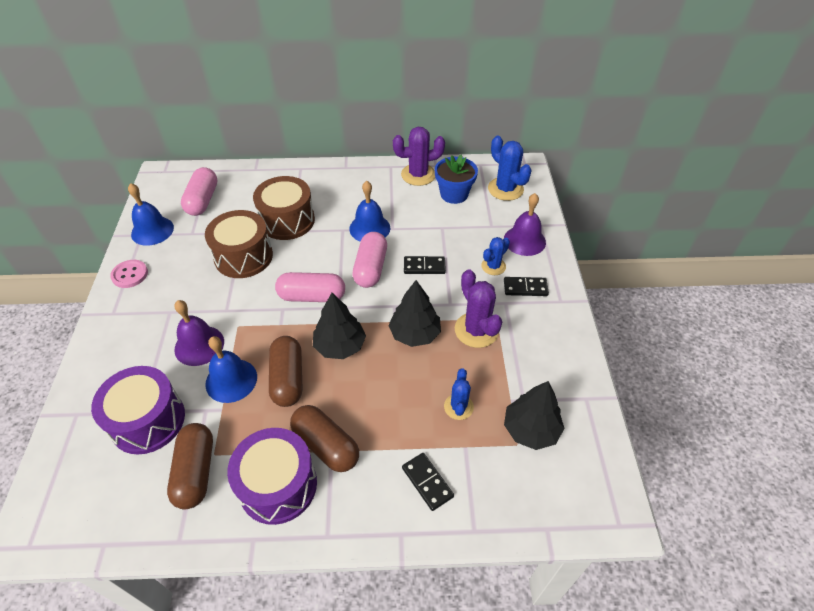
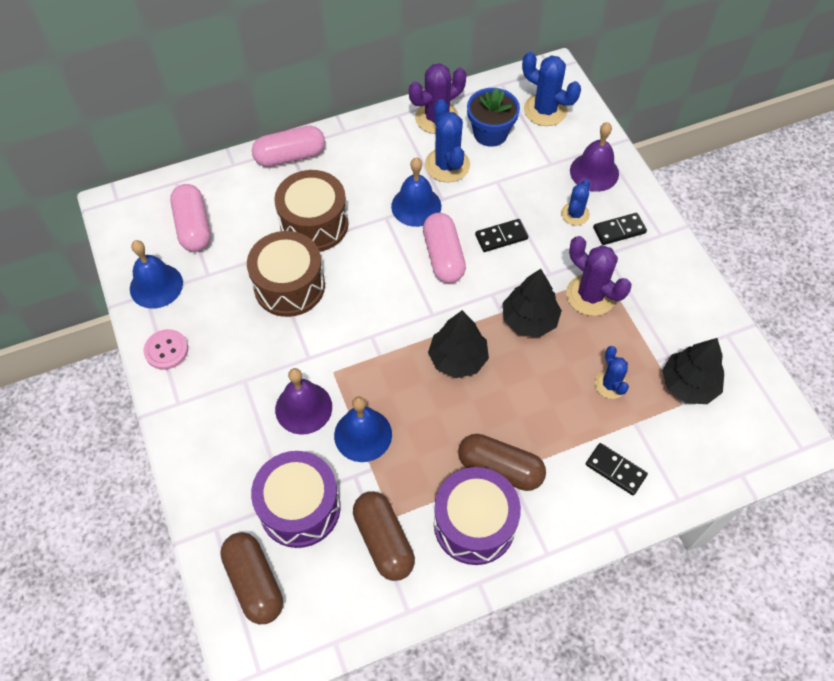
camera: 20 degrees left, 10 degrees up
(288, 379) = (422, 413): brown capsule -> brown capsule (254, 582)
(312, 296) = (396, 311): pink capsule -> pink capsule (290, 156)
(409, 207) = (447, 165): none -> blue cactus

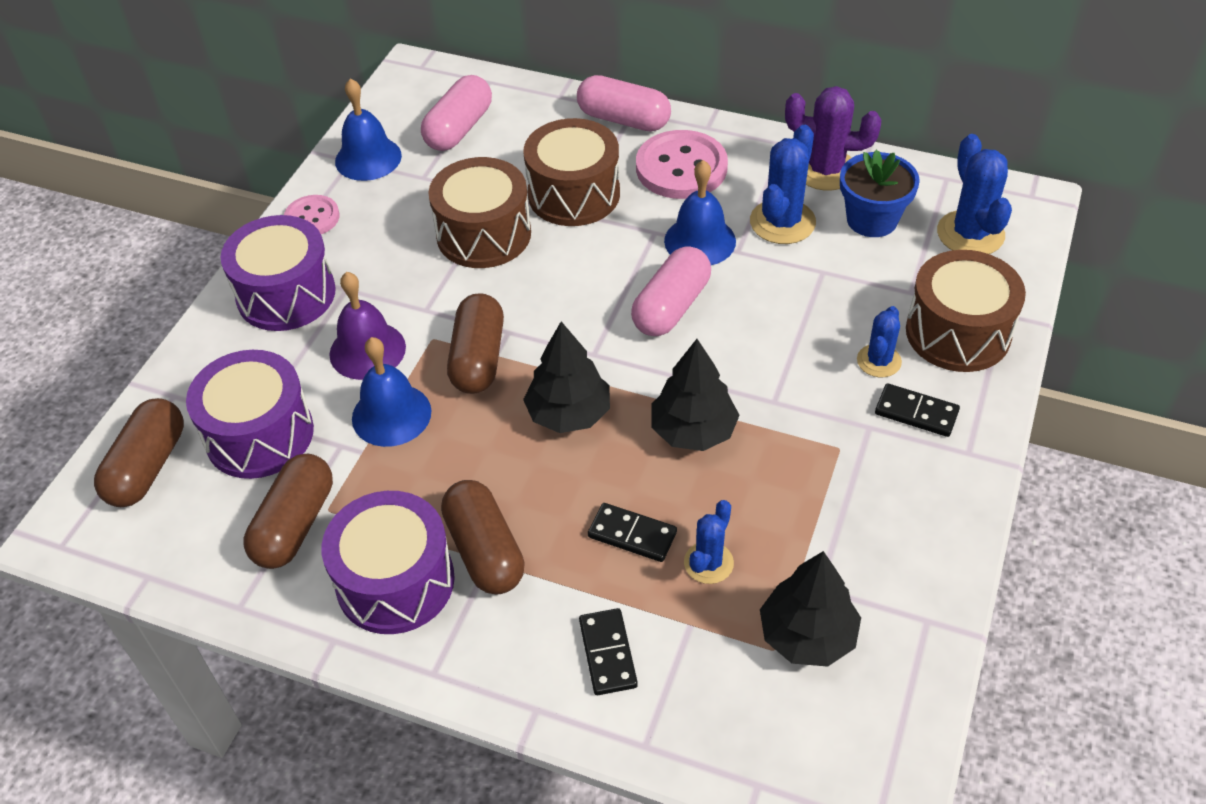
camera: 45 degrees right, 10 degrees down
(210, 411) = (286, 294): none -> purple drum
(357, 167) = (681, 168): none -> pink button
(373, 364) = (478, 358): none -> brown capsule
(501, 237) = (760, 329): black domino -> black domino (632, 535)
(575, 214) = (879, 361): blue cactus -> blue cactus turned 45 degrees counterclockwise
(590, 295) = (796, 455): purple cactus -> none
(594, 172) = (958, 332): purple bell -> brown drum

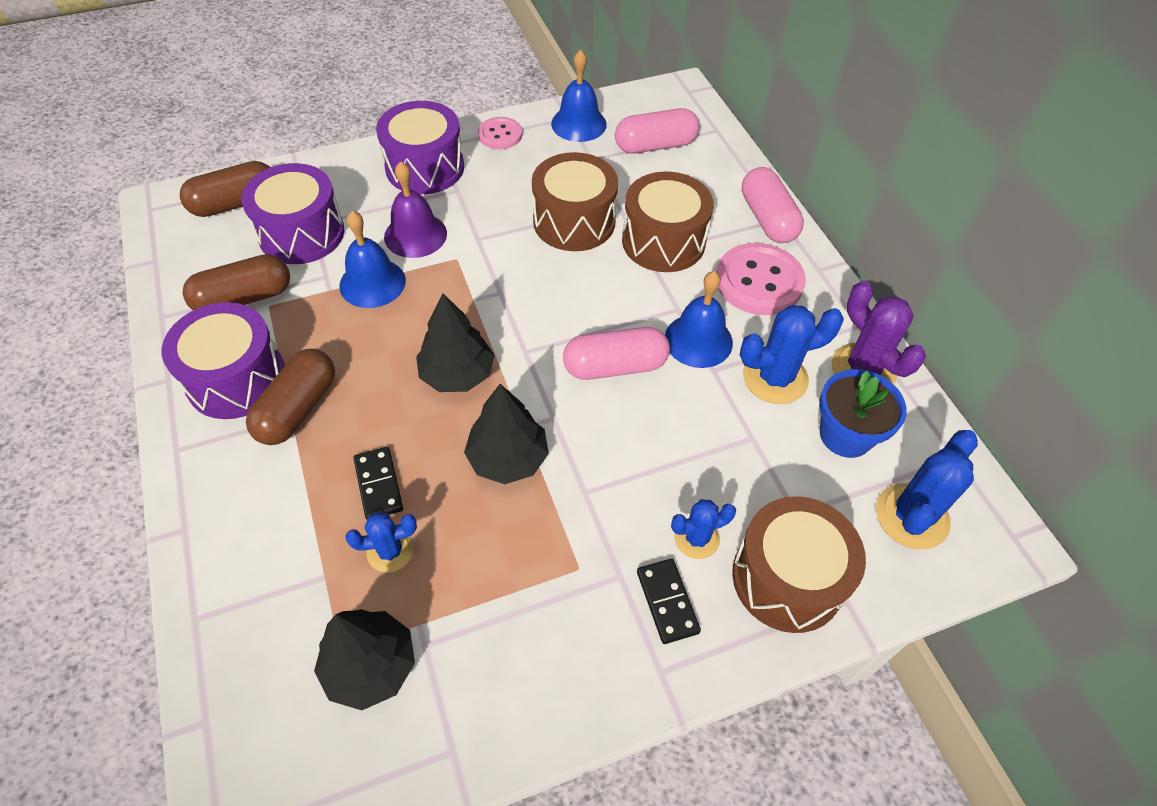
camera: 45 degrees right, 5 degrees up
(478, 358) = (461, 293): brown capsule -> none
(608, 653) = (260, 540): black domino -> none

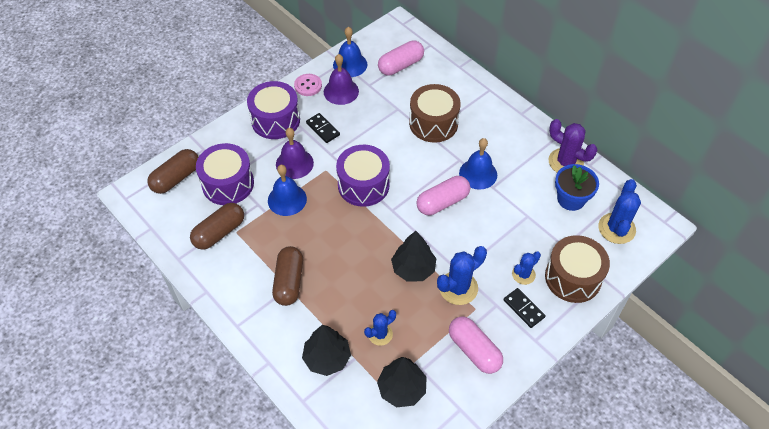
camera: 20 degrees left, 0 degrees up
(236, 379) = (245, 278): purple drum -> purple drum (363, 185)
(378, 485) = (355, 305): black domino -> black domino (323, 129)
(457, 374) = (363, 234): black tree -> black tree (327, 358)
(544, 156) = (341, 91): none -> purple bell
(574, 221) = (379, 127): brown drum -> none
(759, 281) = (494, 130): pink button -> none
(767, 219) = (482, 92): pink capsule -> pink capsule (474, 350)
(775, 378) = (525, 181): blue cactus -> blue cactus (458, 288)

